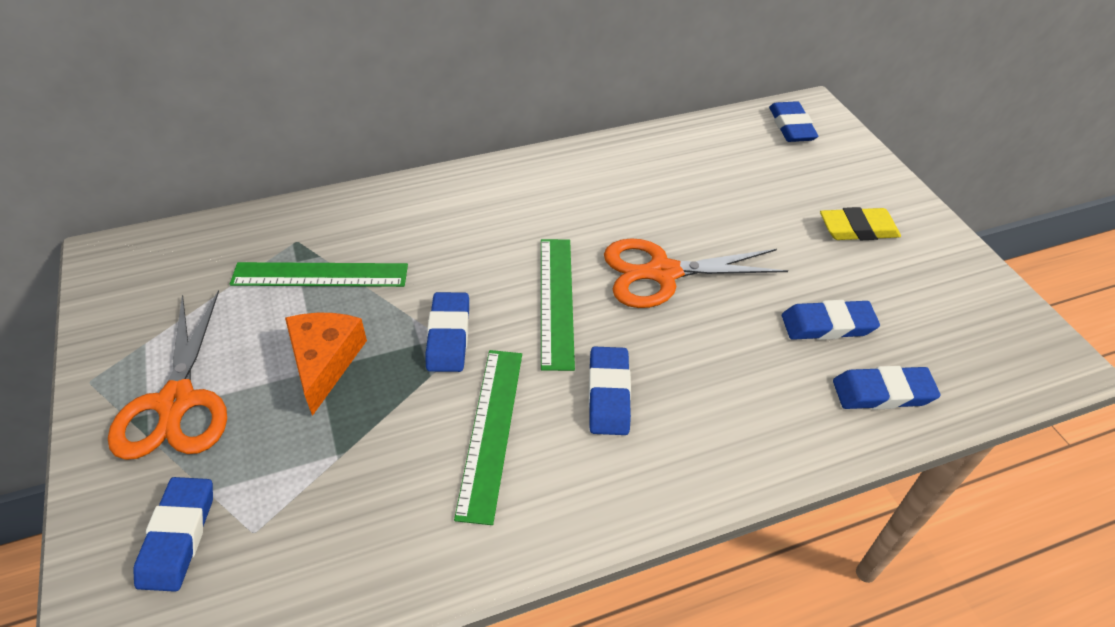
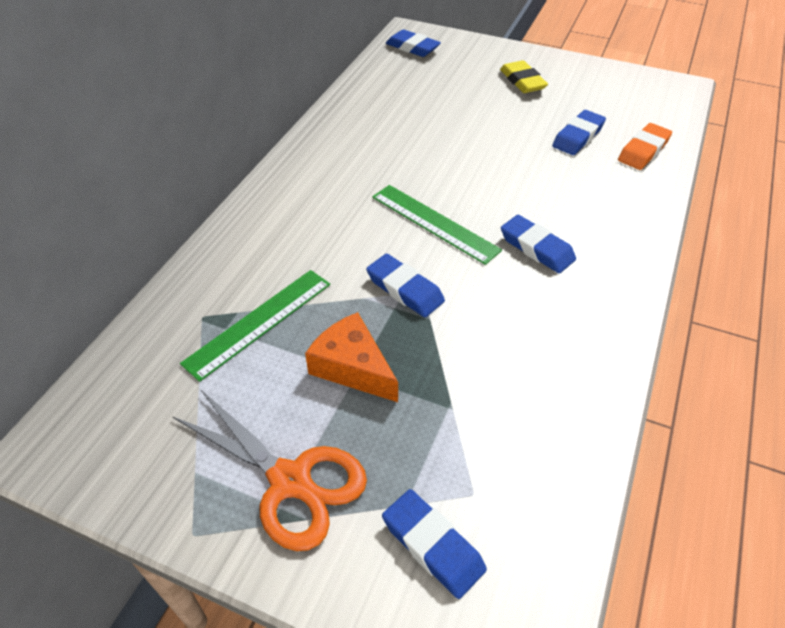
camera: 45 degrees left, 0 degrees up
(491, 431) = (510, 317): green ruler -> none
(663, 273) = (466, 167): orange scissors -> none
(858, 229) = (522, 81): yellow eraser -> yellow eraser turned 60 degrees counterclockwise
(882, 392) = (643, 150): blue eraser -> orange eraser

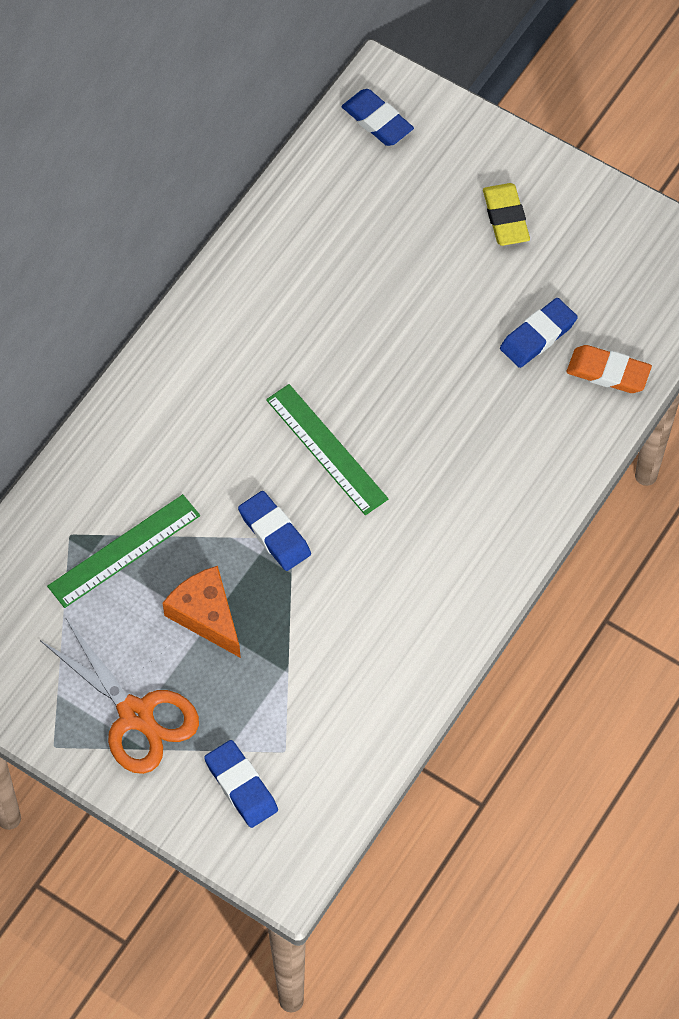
camera: 10 degrees right, 15 degrees up
(536, 248) = (426, 501): blue eraser -> none
(643, 150) = (608, 372): orange eraser -> orange eraser turned 60 degrees clockwise

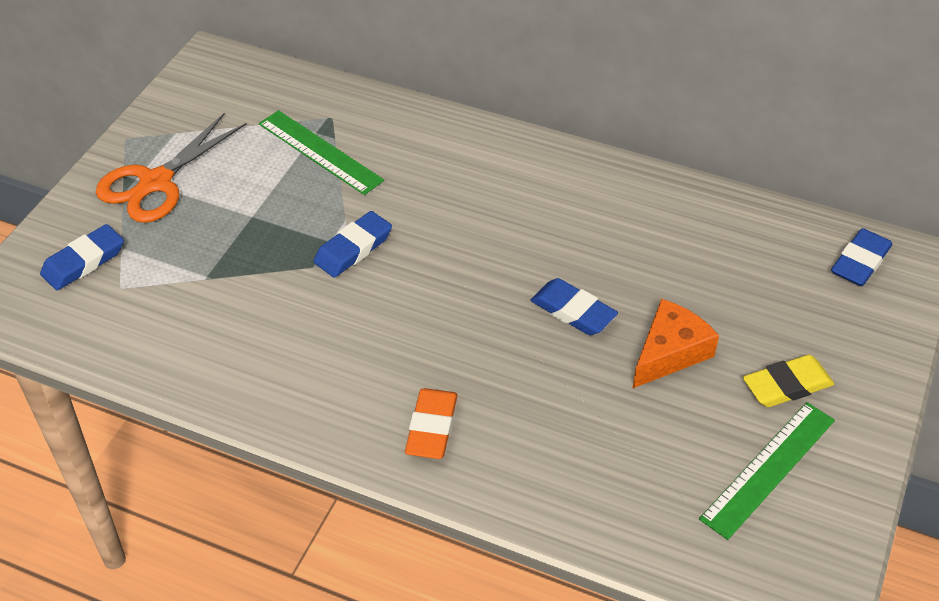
camera: 80 degrees right, 15 degrees down
(206, 615) = (260, 213): orange cheese -> orange cheese (669, 352)
(326, 449) = (455, 274): green ruler -> green ruler (768, 469)
(538, 336) = (642, 434): blue eraser -> blue eraser (573, 311)
(608, 372) = (615, 508): orange eraser -> orange eraser (431, 427)

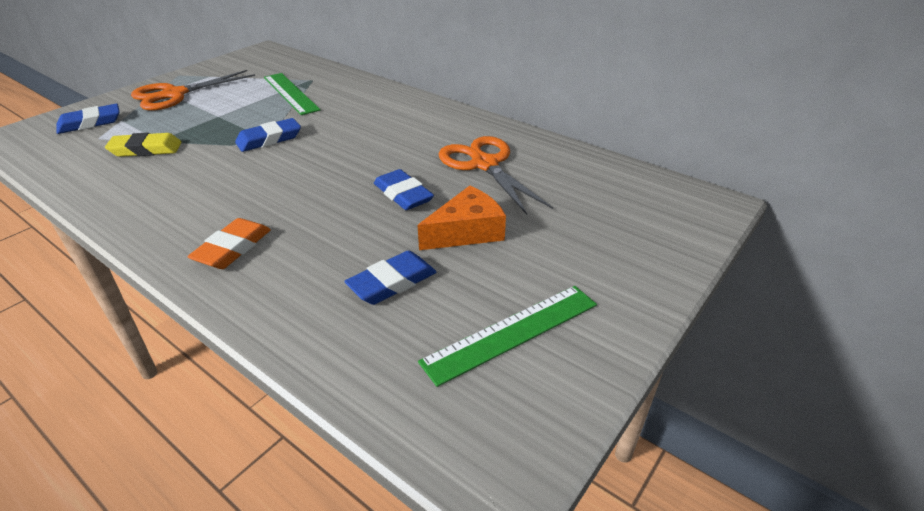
camera: 15 degrees right, 10 degrees down
(642, 244) = (484, 164): none -> orange scissors
(787, 385) = (561, 271): yellow eraser -> yellow eraser (146, 149)
(860, 262) = (666, 198): blue eraser -> blue eraser (392, 282)

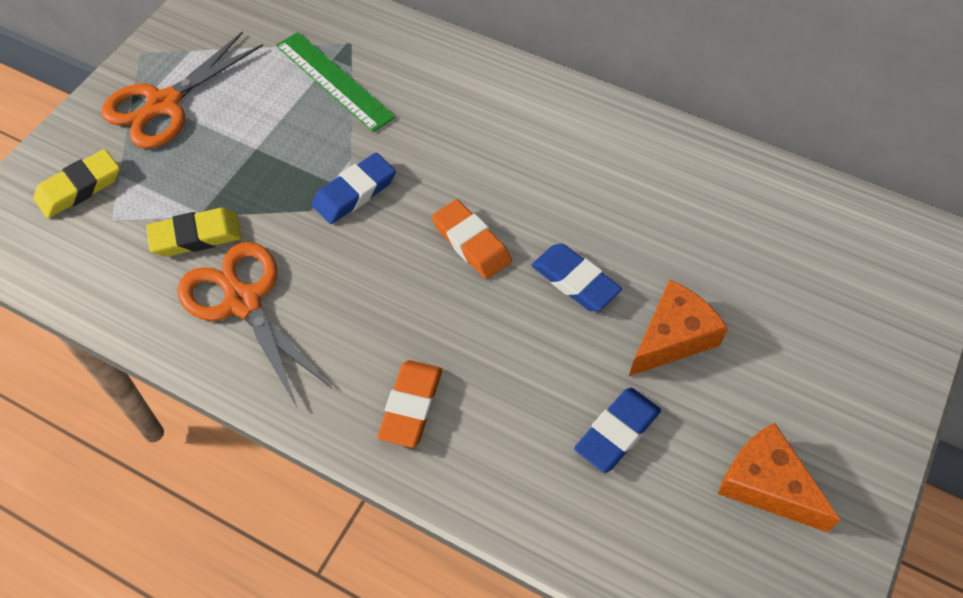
camera: 10 degrees left, 20 degrees up
(90, 123) = (79, 188): blue eraser -> yellow eraser
(336, 169) = (471, 243): none -> orange eraser
(484, 164) = (656, 209): orange scissors -> orange scissors (243, 302)
(512, 332) = (766, 484): green ruler -> orange cheese

